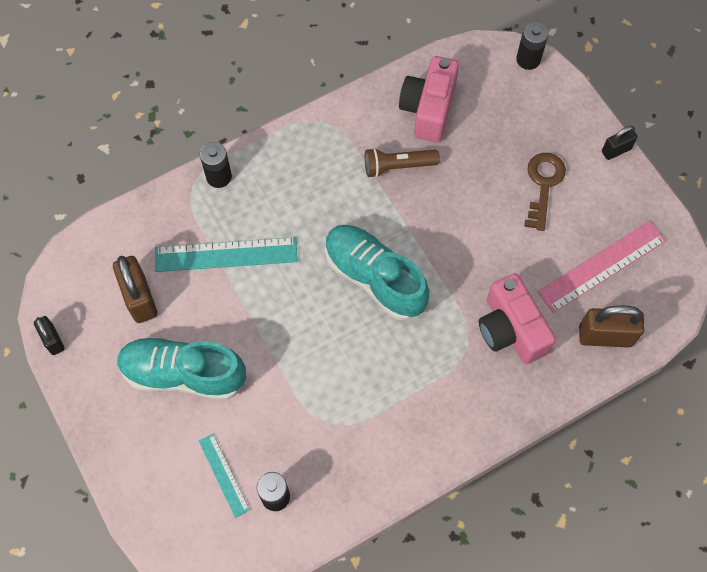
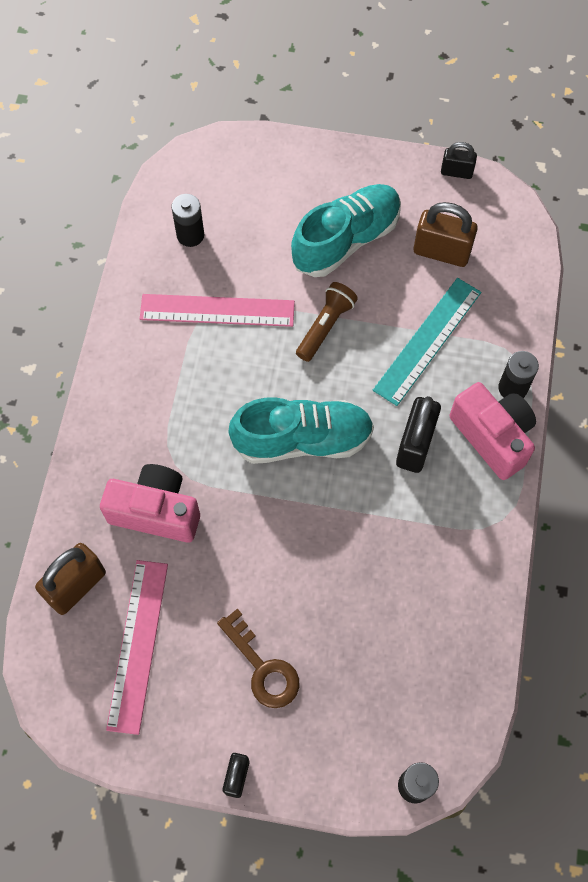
camera: 130 degrees right, 0 degrees up
(224, 475) = (239, 213): turquoise ruler -> none
(315, 206) = (415, 445): none -> black padlock
(324, 419) = (217, 310): none -> pink ruler
(398, 166) = (396, 548): brown flashlight -> brown flashlight (325, 326)
(428, 109) = (436, 629): pink camera -> pink camera (492, 436)

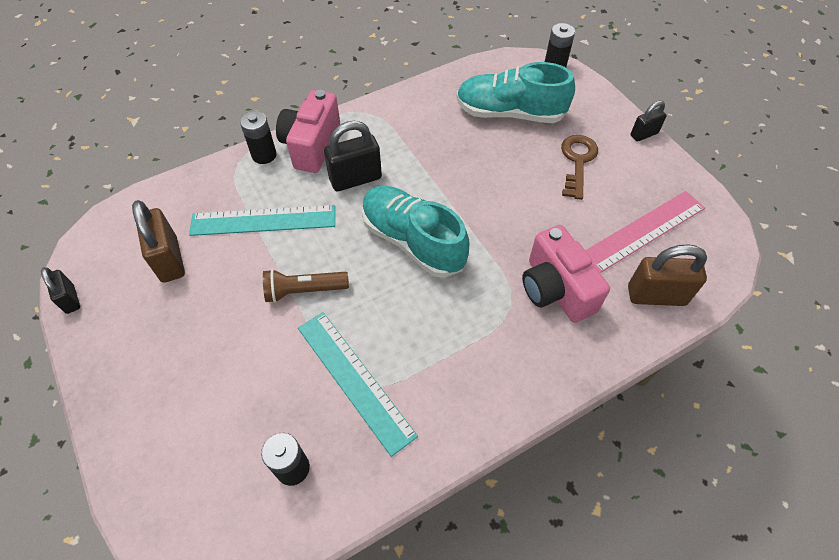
camera: 130 degrees left, 10 degrees down
(217, 310) = (355, 380): pink ruler -> turquoise ruler
(346, 240) = (204, 333): turquoise shoe -> turquoise shoe (510, 113)

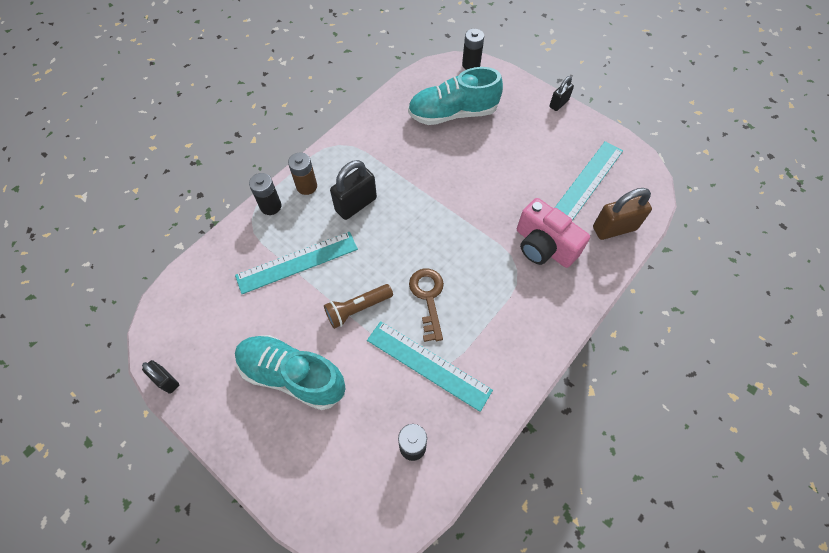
camera: 20 degrees left, 5 degrees up
(169, 260) = (235, 320): brown padlock -> none
(311, 145) = (307, 186): pink camera -> brown battery
(413, 241) = (423, 242): turquoise shoe -> turquoise shoe (293, 376)
(577, 161) = (519, 140): brown key -> brown key (428, 298)
(643, 231) = (587, 181): pink ruler -> turquoise ruler

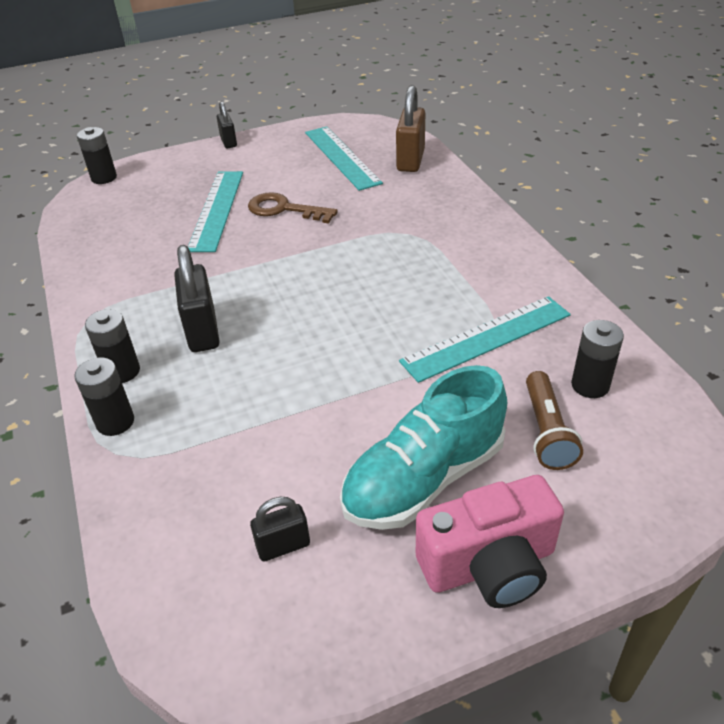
camera: 60 degrees left, 20 degrees down
(166, 380) = (328, 664): black padlock -> black padlock (283, 546)
(297, 262) = (240, 419): turquoise ruler -> turquoise ruler (217, 209)
(307, 186) = (122, 371): brown battery -> black battery
(357, 309) = (365, 378): brown flashlight -> brown flashlight (546, 431)
(428, 298) = (395, 310): brown key -> brown key (284, 209)
(453, 114) = (156, 211): turquoise shoe -> none
(543, 246) = (395, 207): pink camera -> pink camera (489, 565)

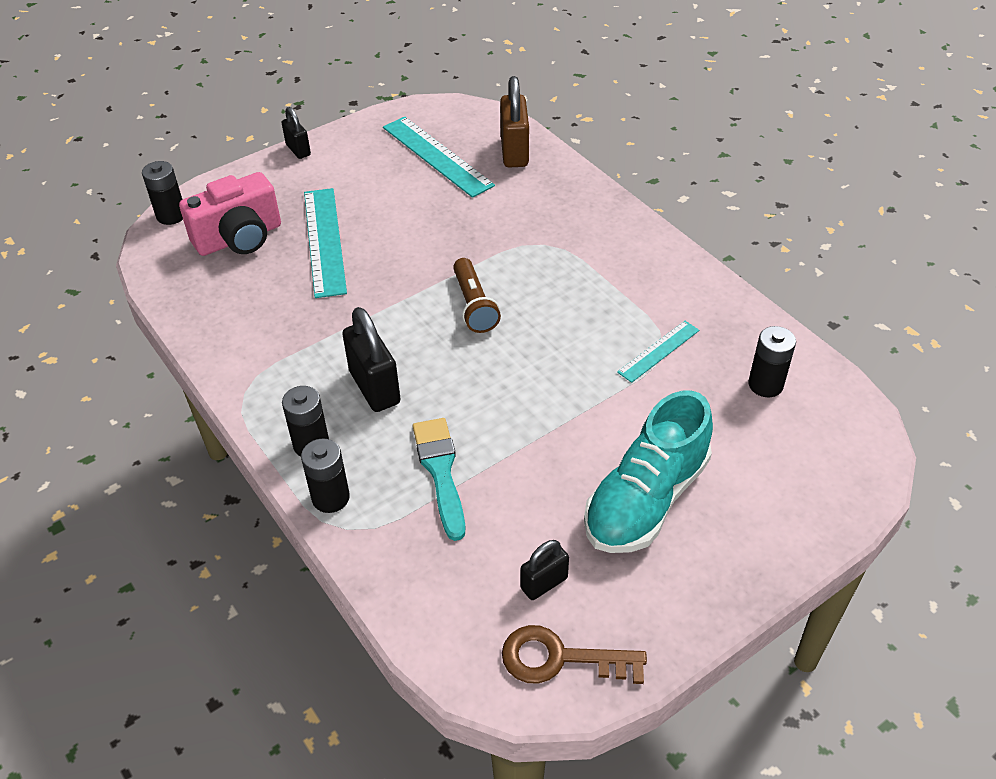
camera: 15 degrees left, 5 degrees up
(228, 415) = (440, 472): none -> turquoise brush
(284, 209) = (399, 231): brown key -> brown key (560, 658)
(486, 338) = (658, 351): turquoise ruler -> turquoise ruler, size x0.57
(489, 565) = (725, 564): pink camera -> pink camera (239, 238)
(546, 431) = (739, 436): brown flashlight -> brown flashlight (474, 305)

